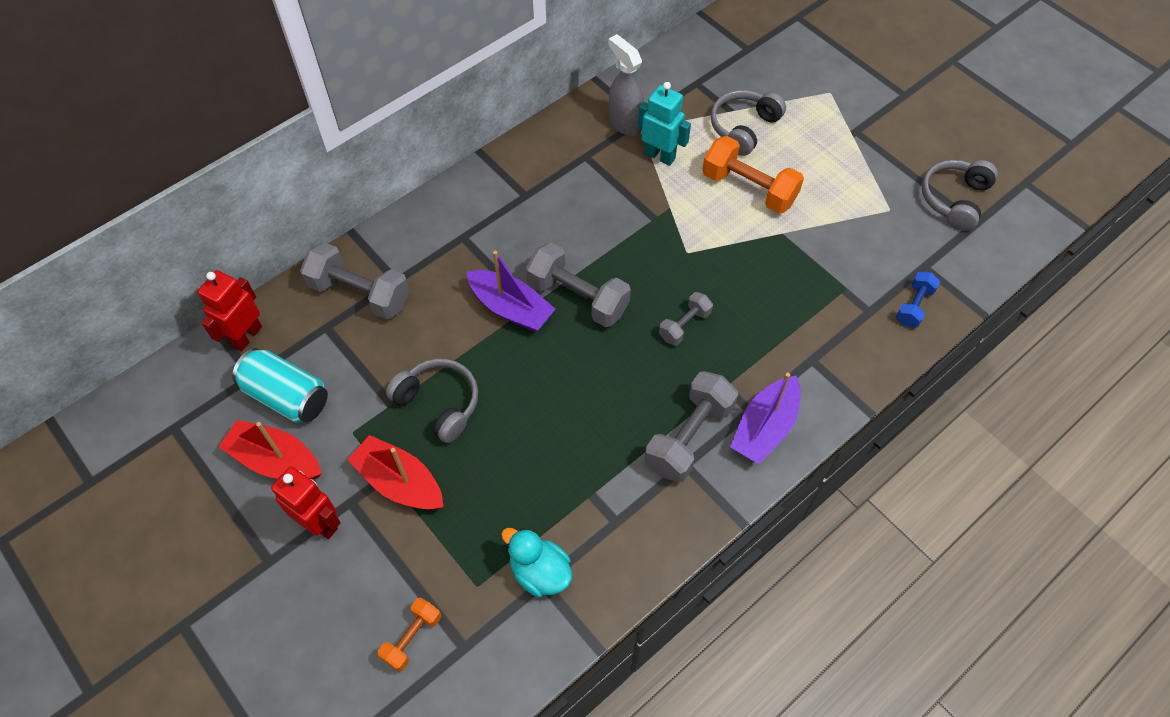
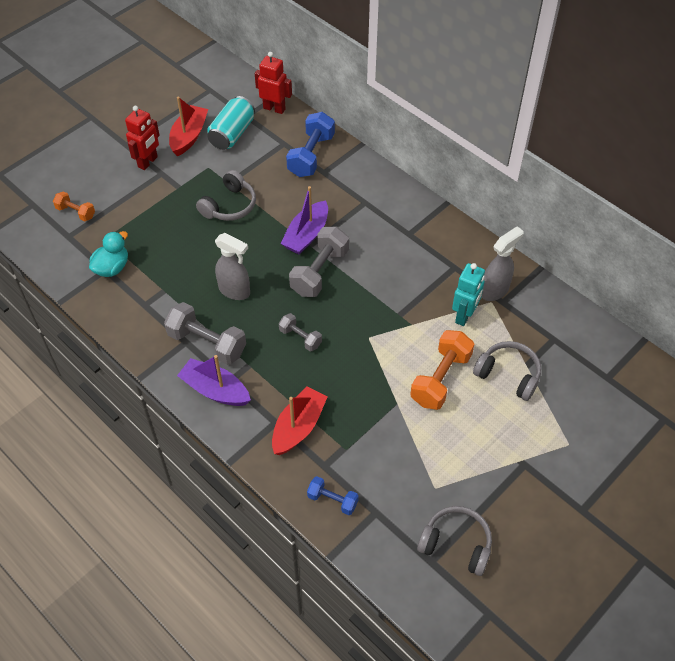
camera: 85 degrees right, 5 degrees down
(360, 293) = (311, 155): grey dumbbell -> blue dumbbell
(400, 482) = (174, 194): red boat -> red boat (298, 427)
(601, 400) = (235, 291): none -> grey spray bottle

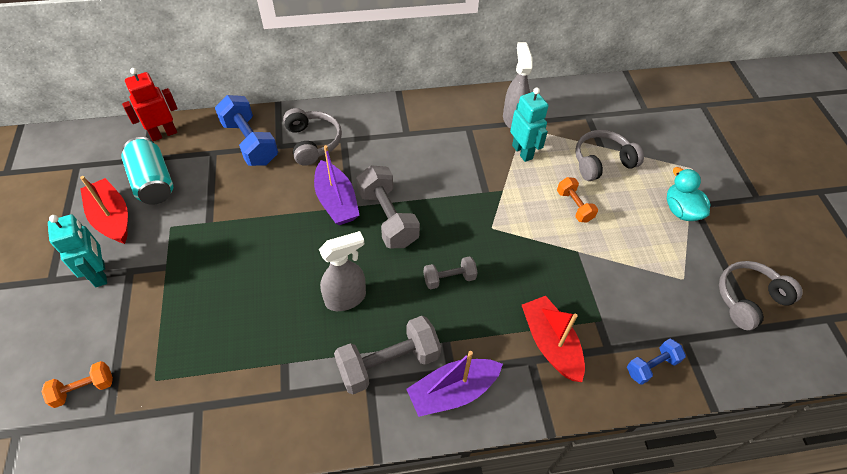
camera: 55 degrees left, 0 degrees up
(112, 268) = (203, 397): turquoise duck -> turquoise duck (681, 210)
(148, 162) = (100, 274): red robot -> turquoise robot
(229, 205) = (238, 238): grey headphones -> grey headphones (313, 142)
(440, 379) = (574, 206): orange dumbbell -> orange dumbbell, size x0.56

